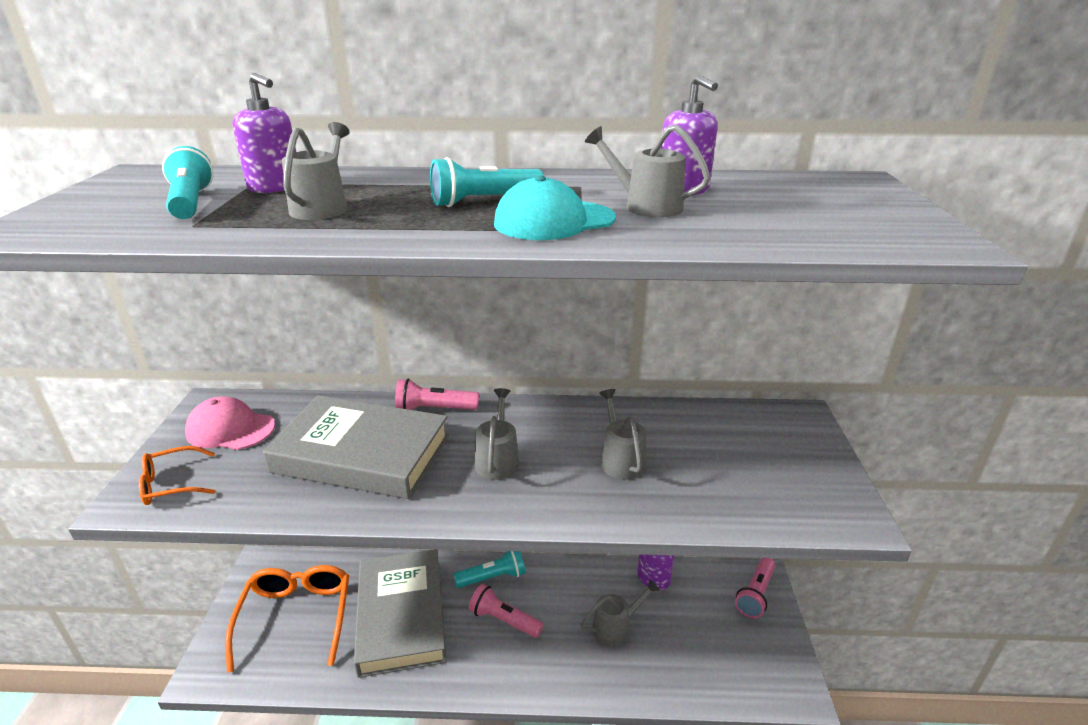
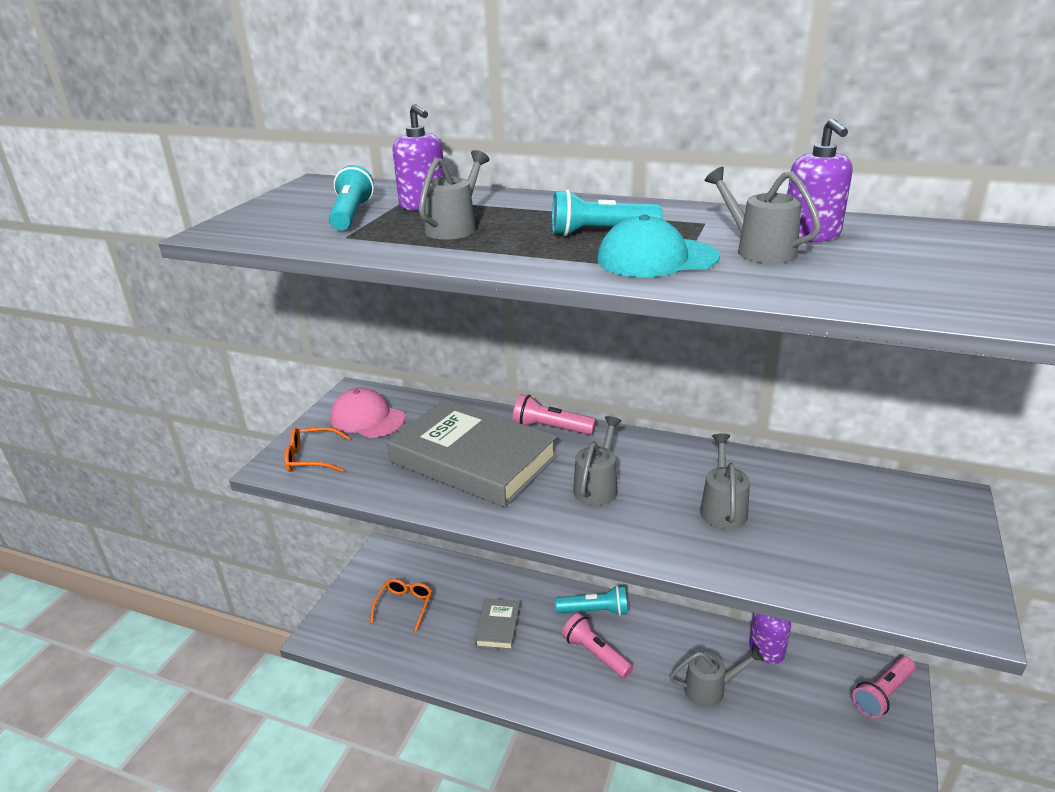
camera: 20 degrees right, 0 degrees up
(296, 617) = (404, 606): orange glasses -> orange glasses, size x0.53
(401, 615) = (498, 626): grey book -> grey book, size x0.46

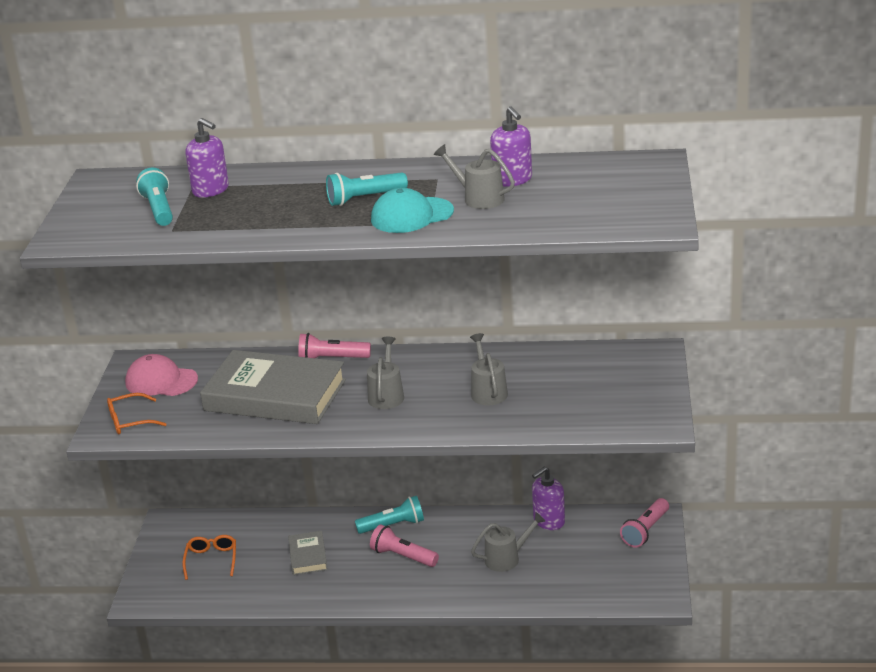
camera: 15 degrees left, 0 degrees up
(455, 227) = (252, 209): grey watering can -> none

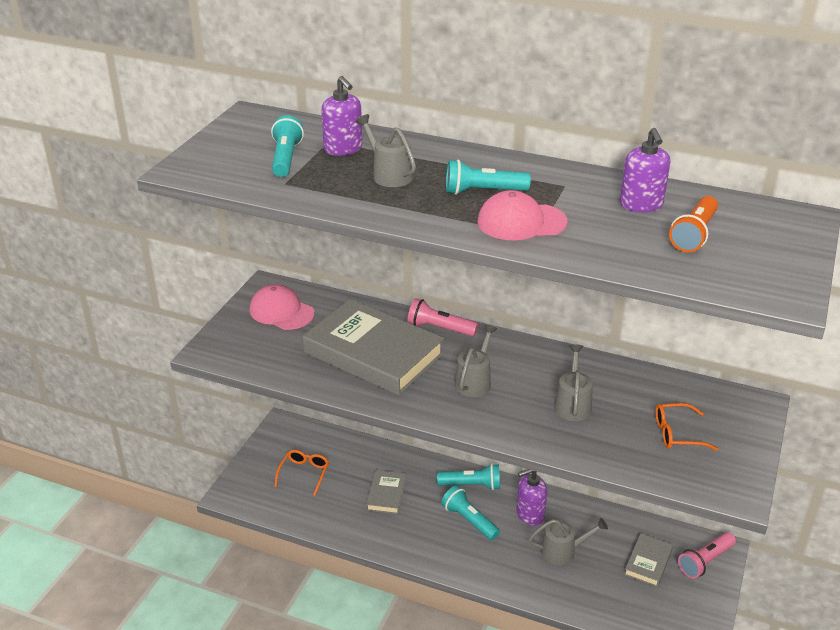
camera: 15 degrees right, 5 degrees up
(130, 421) = (237, 346): orange glasses -> orange glasses (677, 433)
(403, 556) = (469, 520): pink flashlight -> turquoise flashlight
(412, 215) = (521, 222): turquoise cap -> pink cap
(478, 198) = (597, 218): grey watering can -> grey watering can (388, 174)
(549, 521) = (615, 523): purple soap dispenser -> purple soap dispenser (530, 514)
(567, 194) = (694, 234): none -> orange flashlight
(592, 546) = (648, 562): none -> grey book

